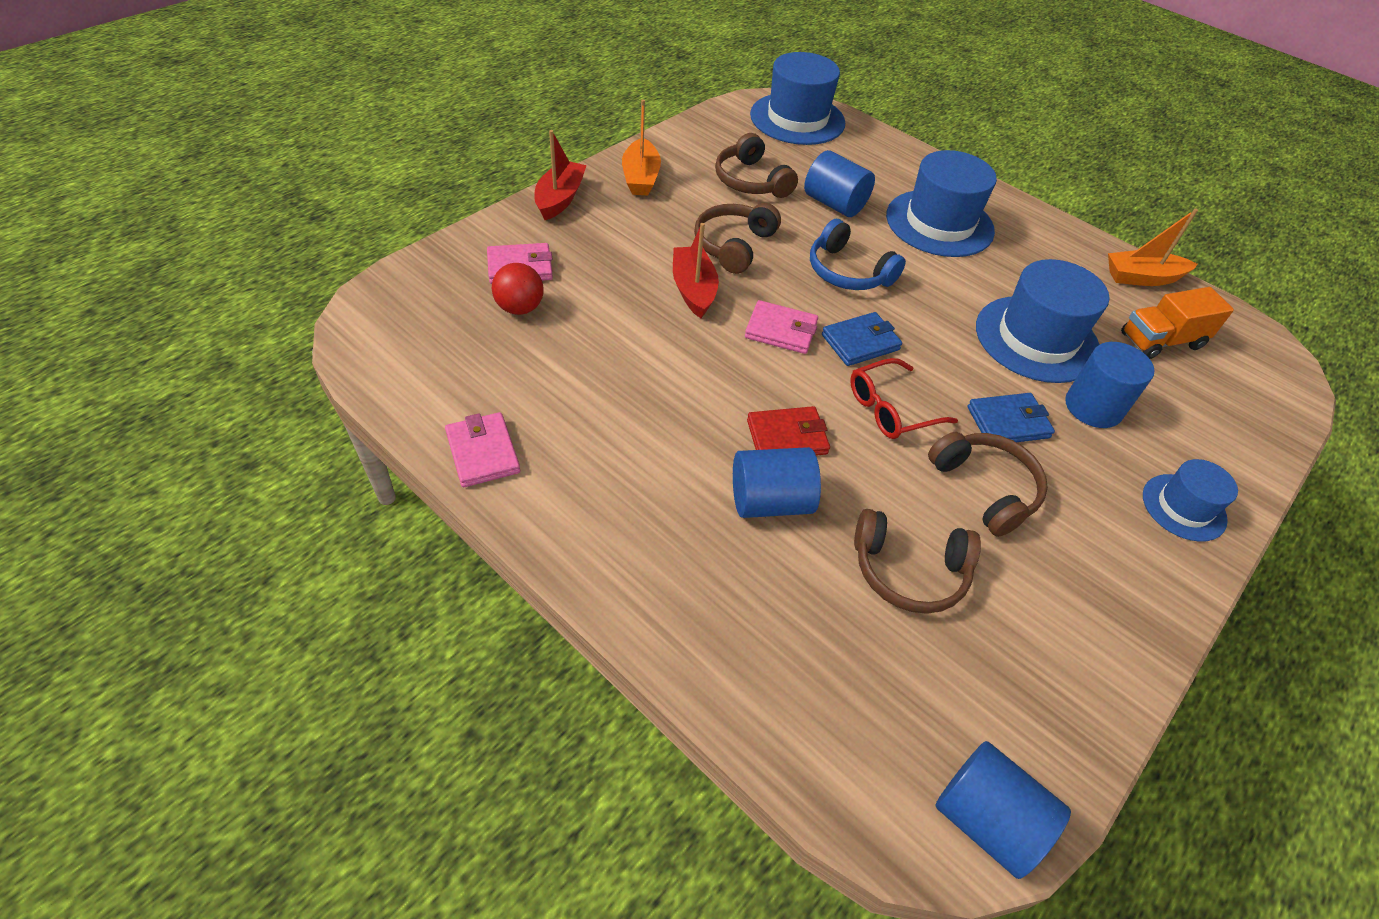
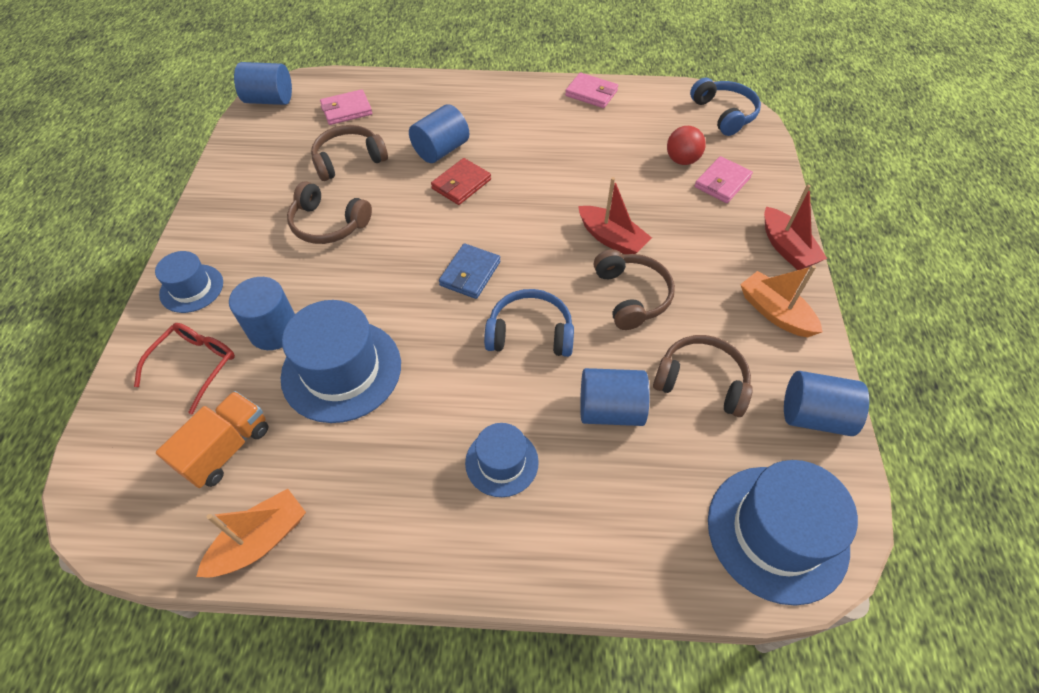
camera: 145 degrees right, 5 degrees up
(390, 321) = (724, 114): none -> blue headphones
(703, 133) = (814, 416): none -> blue cylinder
(781, 330) = (527, 247): pink wallet -> pink wallet (346, 110)
(891, 409) = (415, 238): red glasses -> red glasses (195, 365)
(939, 223) = (501, 462): blue hat -> blue hat, size x0.56
(1008, 422) = (333, 277): blue wallet -> none

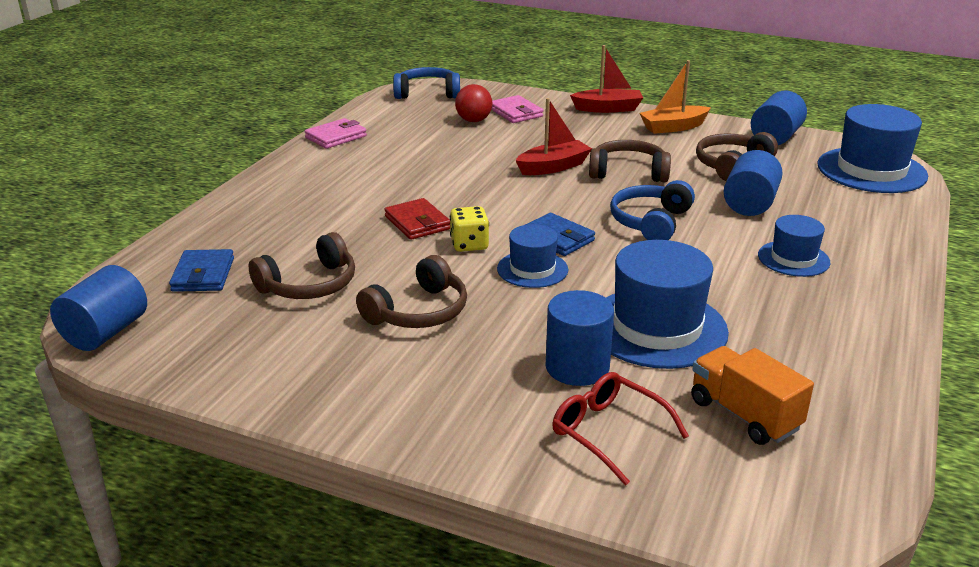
camera: 70 degrees left, 25 degrees down
(191, 288) = (466, 429): blue hat -> blue hat (532, 269)
(261, 540) = (865, 399): orange boat -> none
(346, 110) = (203, 275): pink wallet -> blue wallet
(349, 160) = (309, 285): brown headphones -> brown headphones turned 120 degrees counterclockwise
(437, 223) = (469, 244): none -> yellow dice
(441, 150) = (348, 225): blue cylinder -> none

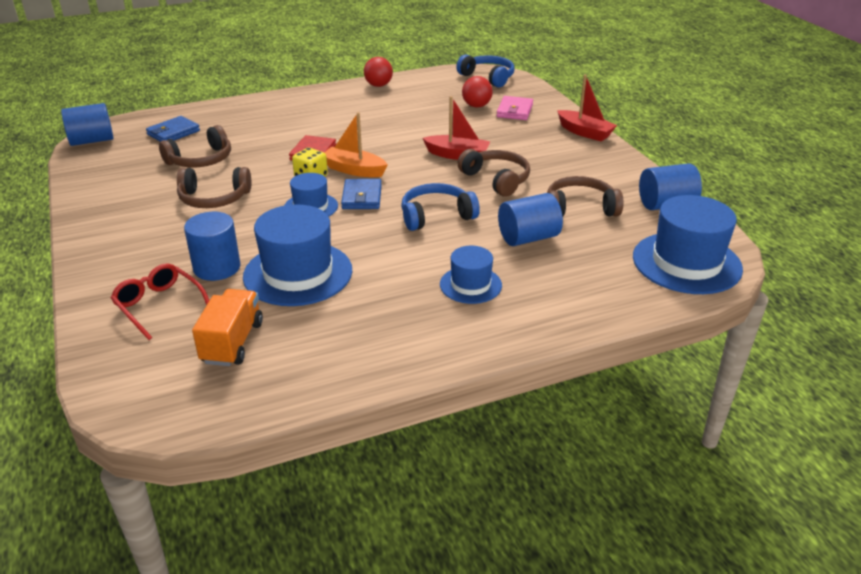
camera: 45 degrees right, 5 degrees up
(309, 285) = (201, 160): brown headphones -> brown headphones turned 45 degrees counterclockwise
(336, 137) = (378, 85): pink wallet -> red ball
(608, 432) = (159, 305): red glasses -> red glasses turned 45 degrees counterclockwise
(673, 127) = (602, 164): orange boat -> orange boat (354, 170)

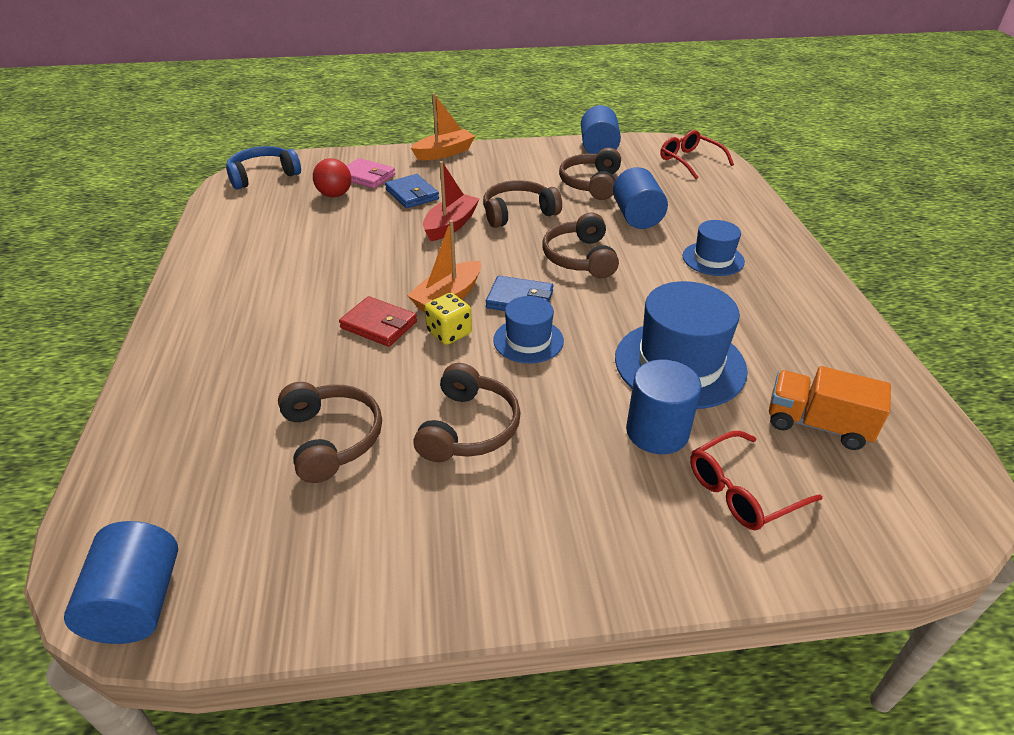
camera: 75 degrees left, 5 degrees up
(173, 133) = (198, 472): blue wallet -> blue wallet (412, 194)
(378, 85) = (208, 249): red ball -> none
(436, 216) = (580, 258): blue headphones -> brown headphones
(585, 132) = (444, 153): red boat -> orange boat
(686, 263) = (690, 161): blue hat -> red glasses

